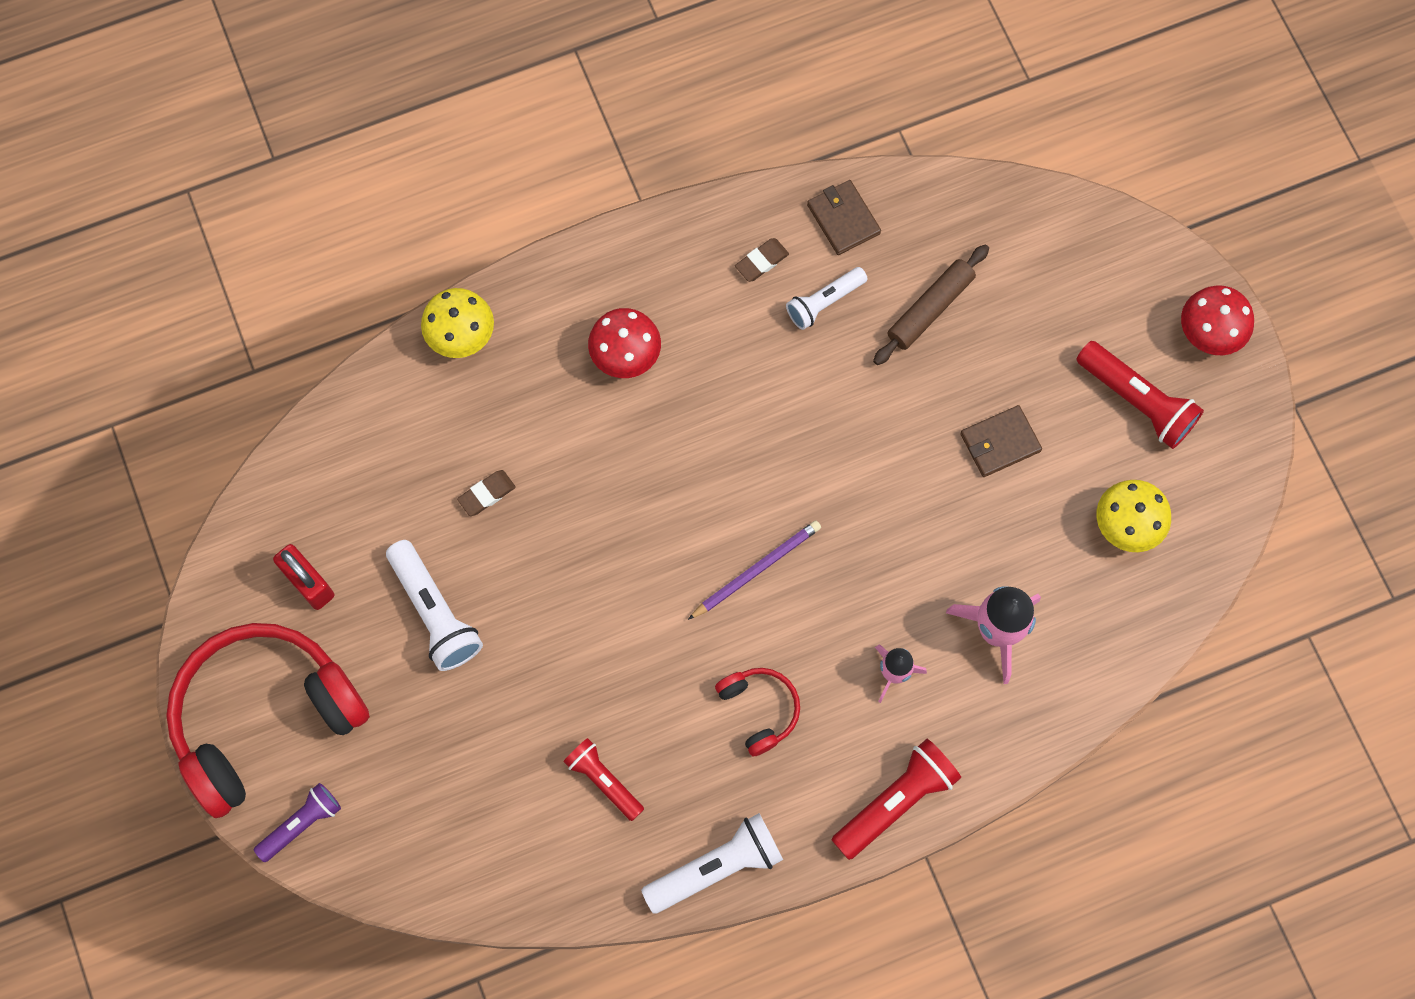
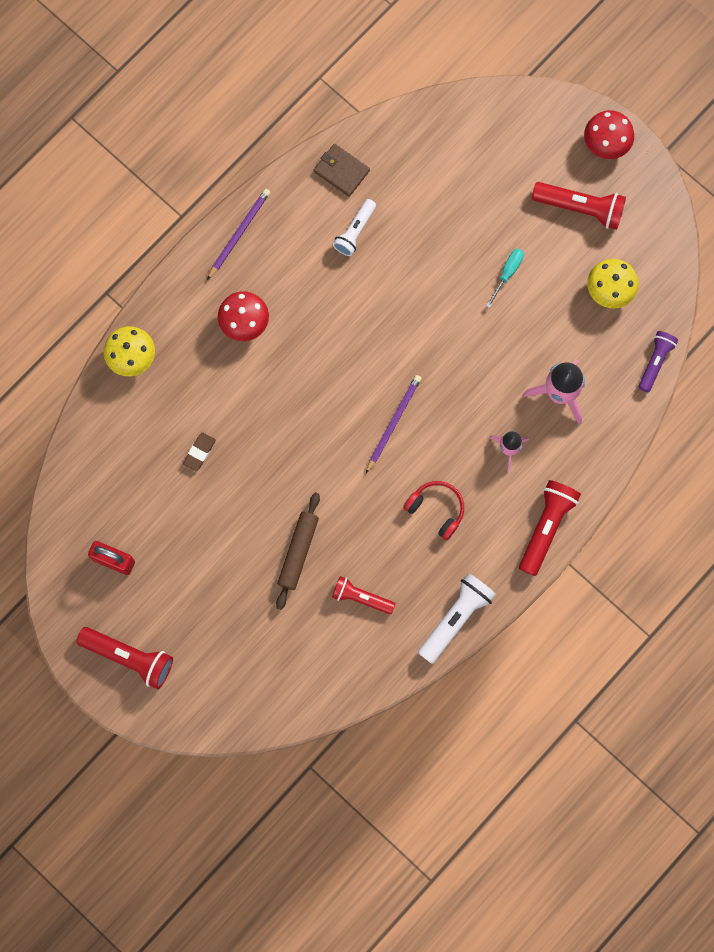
camera: 25 degrees left, 5 degrees up
(264, 718) = (129, 657): red headphones -> red flashlight
(301, 824) = (186, 711): purple flashlight -> purple flashlight (655, 362)
(435, 612) = (204, 542): white flashlight -> none
(674, 240) = (239, 233): none -> purple pencil
(761, 261) = (302, 222): brown eraser -> none
(930, 309) = (424, 206): brown rolling pin -> brown rolling pin (298, 552)
(1000, 443) = (507, 273): brown wallet -> turquoise screwdriver

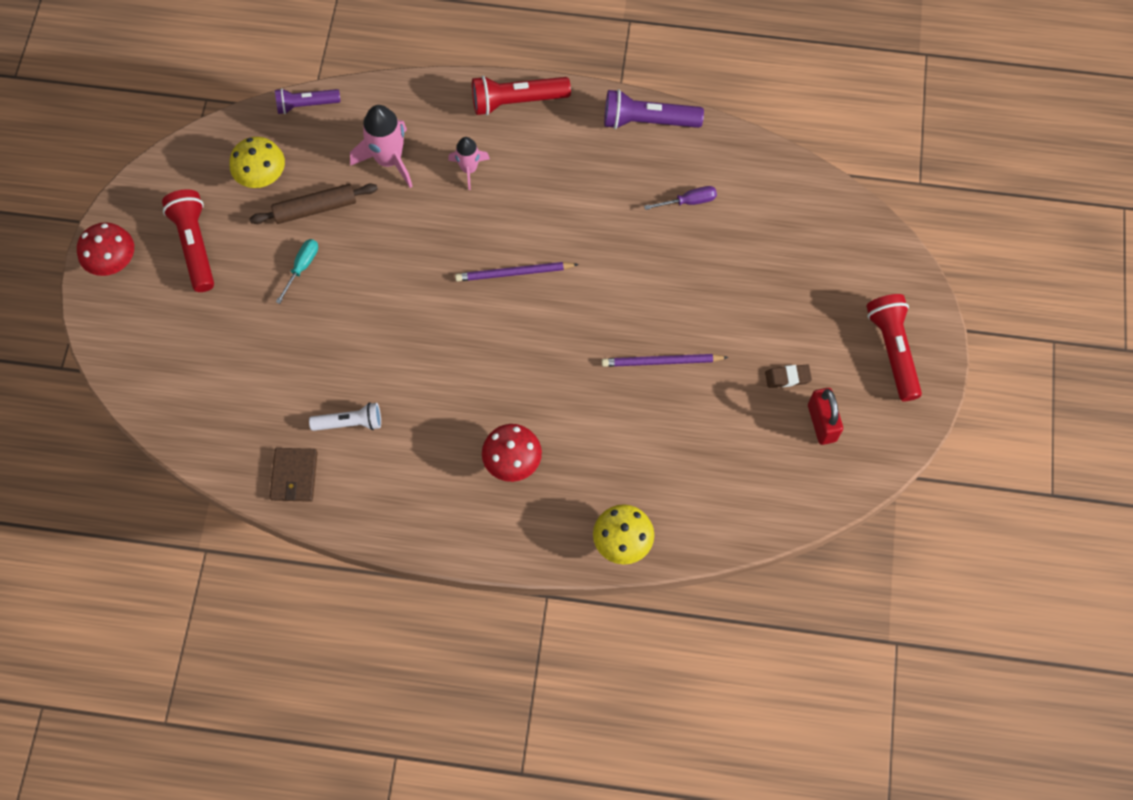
camera: 125 degrees left, 10 degrees down
(199, 452) = (666, 417): brown eraser -> brown eraser (787, 377)
(239, 233) = (425, 528): purple pencil -> purple pencil (661, 362)
(298, 552) = (690, 275): brown rolling pin -> brown rolling pin (315, 208)
(361, 598) = (689, 201): red flashlight -> purple screwdriver
(436, 509) = (566, 191): red headphones -> none
(455, 618) = (648, 121): white flashlight -> purple flashlight
(507, 273) = (302, 267): turquoise screwdriver -> turquoise screwdriver turned 120 degrees clockwise

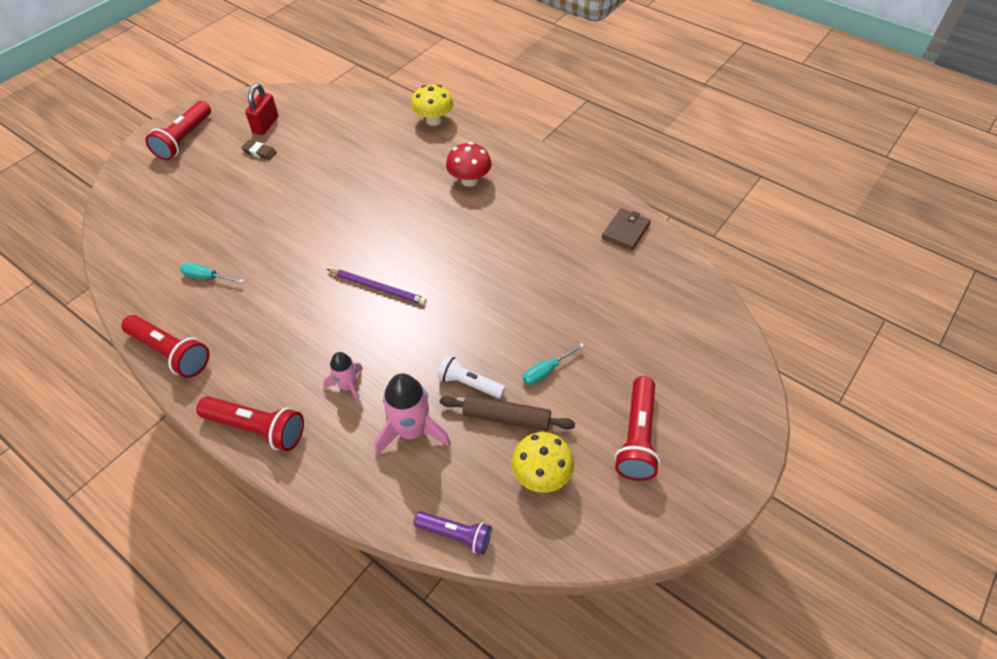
camera: 150 degrees left, 15 degrees down
(114, 262) = (724, 459): red mushroom -> none
(350, 423) = (568, 245): white flashlight -> white flashlight (469, 384)
(648, 121) = (171, 353): purple flashlight -> red flashlight
(661, 362) = (327, 191): purple pencil -> none
(689, 201) = (206, 277): purple screwdriver -> turquoise screwdriver

